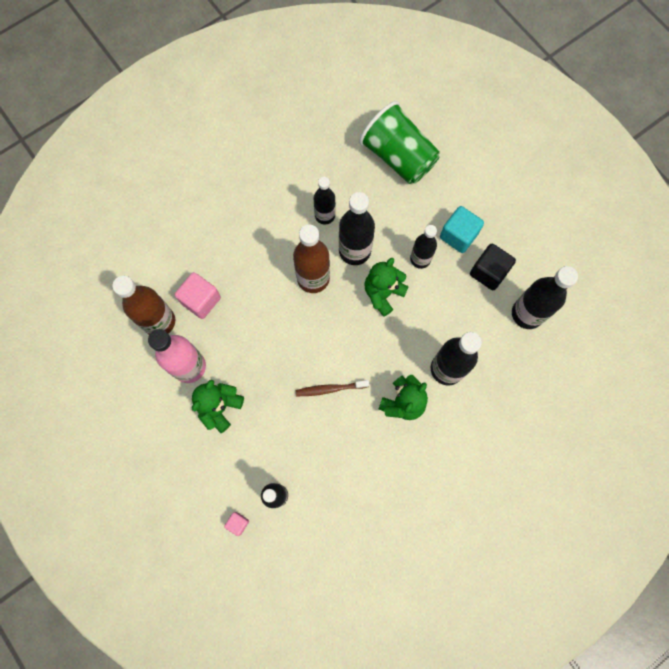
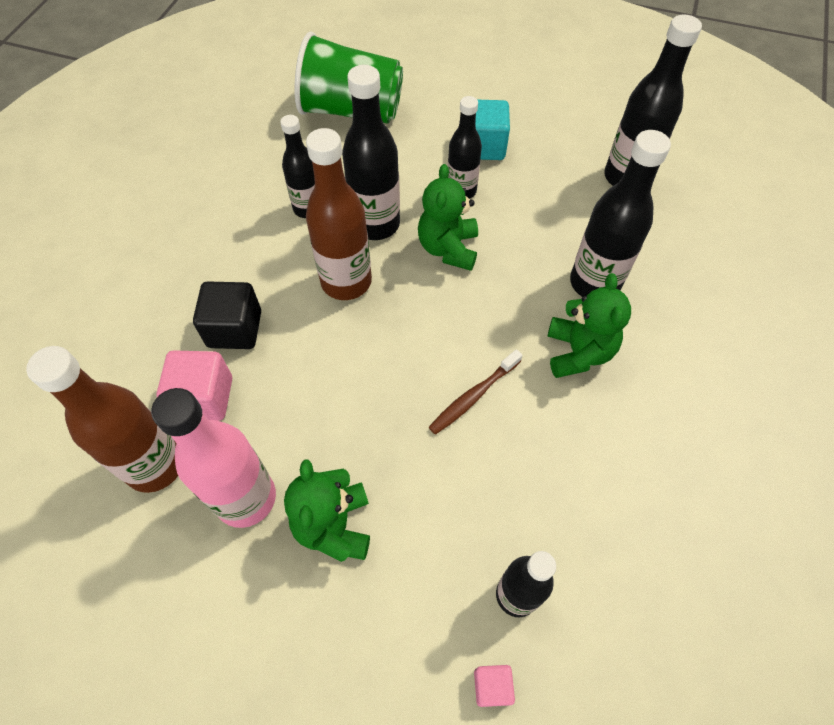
camera: 35 degrees left, 15 degrees down
(488, 272) = (548, 162): black cube -> black cube (235, 329)

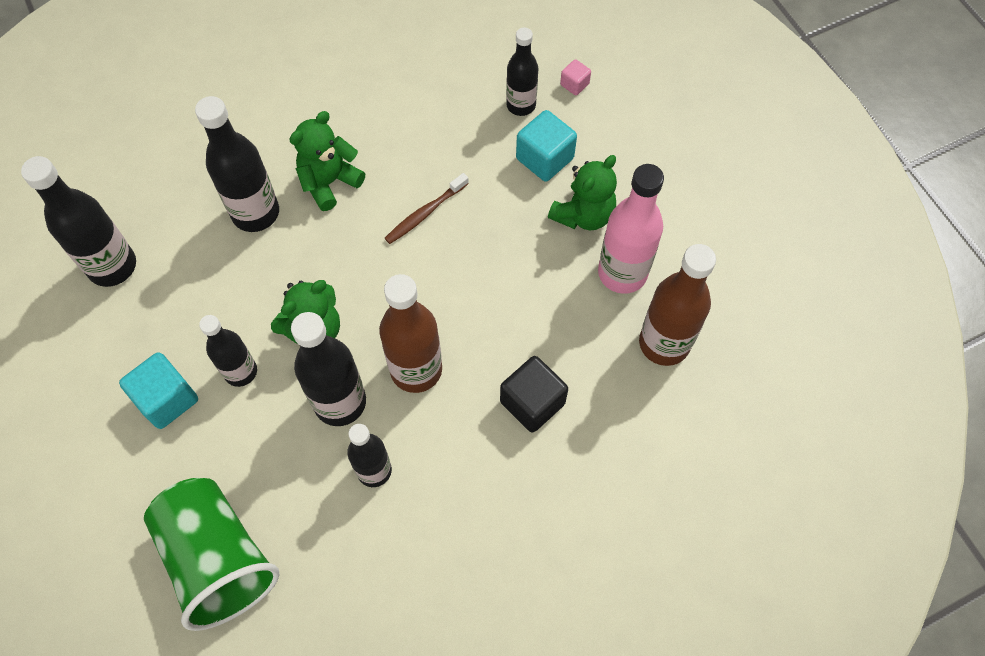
camera: 135 degrees left, 5 degrees up
(204, 398) = (597, 365): pink cube -> none
(429, 552) = (544, 158): none -> turquoise cube
(473, 396) = (425, 213): brown toothbrush -> brown toothbrush turned 135 degrees clockwise

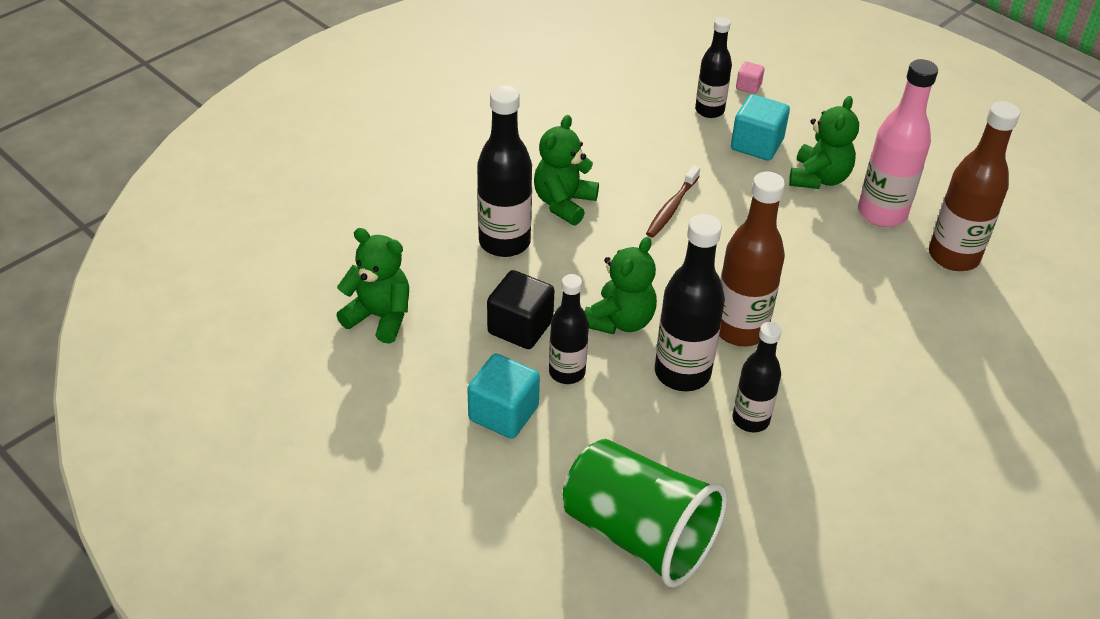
camera: 20 degrees left, 20 degrees down
(112, 266) = (380, 317): black bottle -> green teddy bear
(532, 402) = (865, 329): black cube -> black cube (520, 327)

